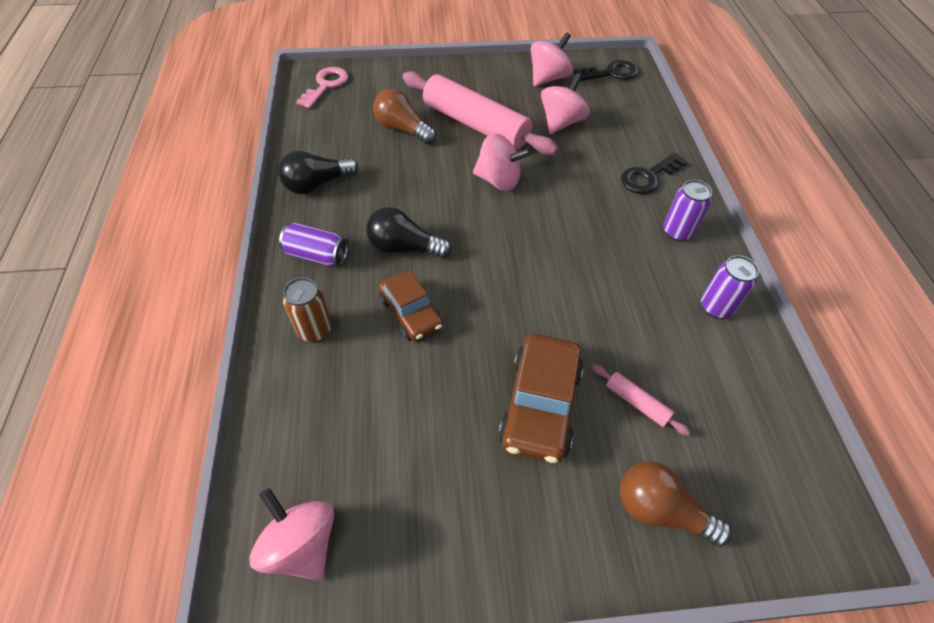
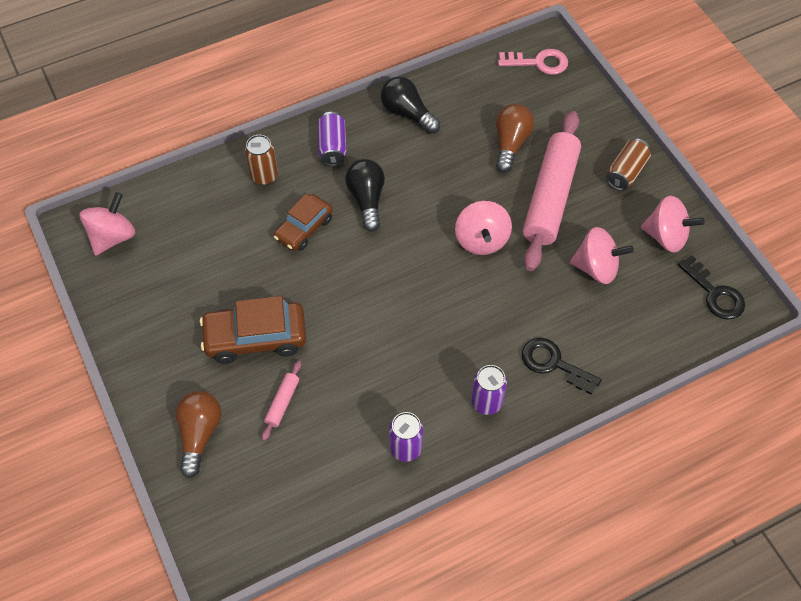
camera: 70 degrees right, 5 degrees up
(475, 77) = (626, 172): none -> brown can

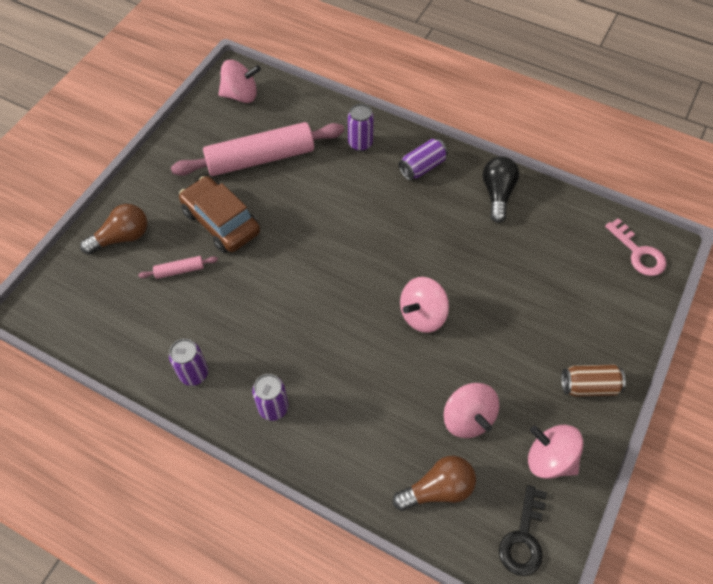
camera: 55 degrees right, 0 degrees up
(264, 176) = (360, 144): brown can -> purple can
(304, 228) = (335, 194): brown car -> none
(367, 200) = (394, 216): black light bulb -> none
(510, 144) = (535, 281): brown light bulb -> brown light bulb (437, 489)
(550, 197) = (508, 341): pink rolling pin -> pink rolling pin (260, 158)
(553, 363) = (346, 438): black key -> none
(666, 236) = (549, 459): pink spinning top -> pink spinning top turned 135 degrees clockwise

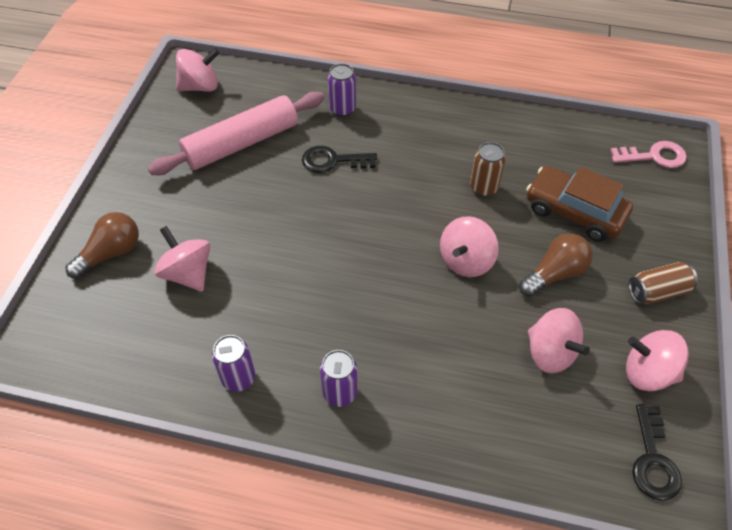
camera: 15 degrees left, 5 degrees down
(179, 270) = (188, 273): pink rolling pin -> pink spinning top
(221, 222) = (219, 214): brown car -> brown car (574, 212)
(335, 193) = (332, 161): none -> black key
(422, 167) = (414, 119): purple can -> none
(437, 489) = (546, 433): brown light bulb -> brown light bulb (555, 274)
(463, 249) = (483, 188): none -> brown can
(497, 194) = (498, 130): black light bulb -> none
(638, 253) = (654, 156): pink key -> pink key turned 45 degrees counterclockwise

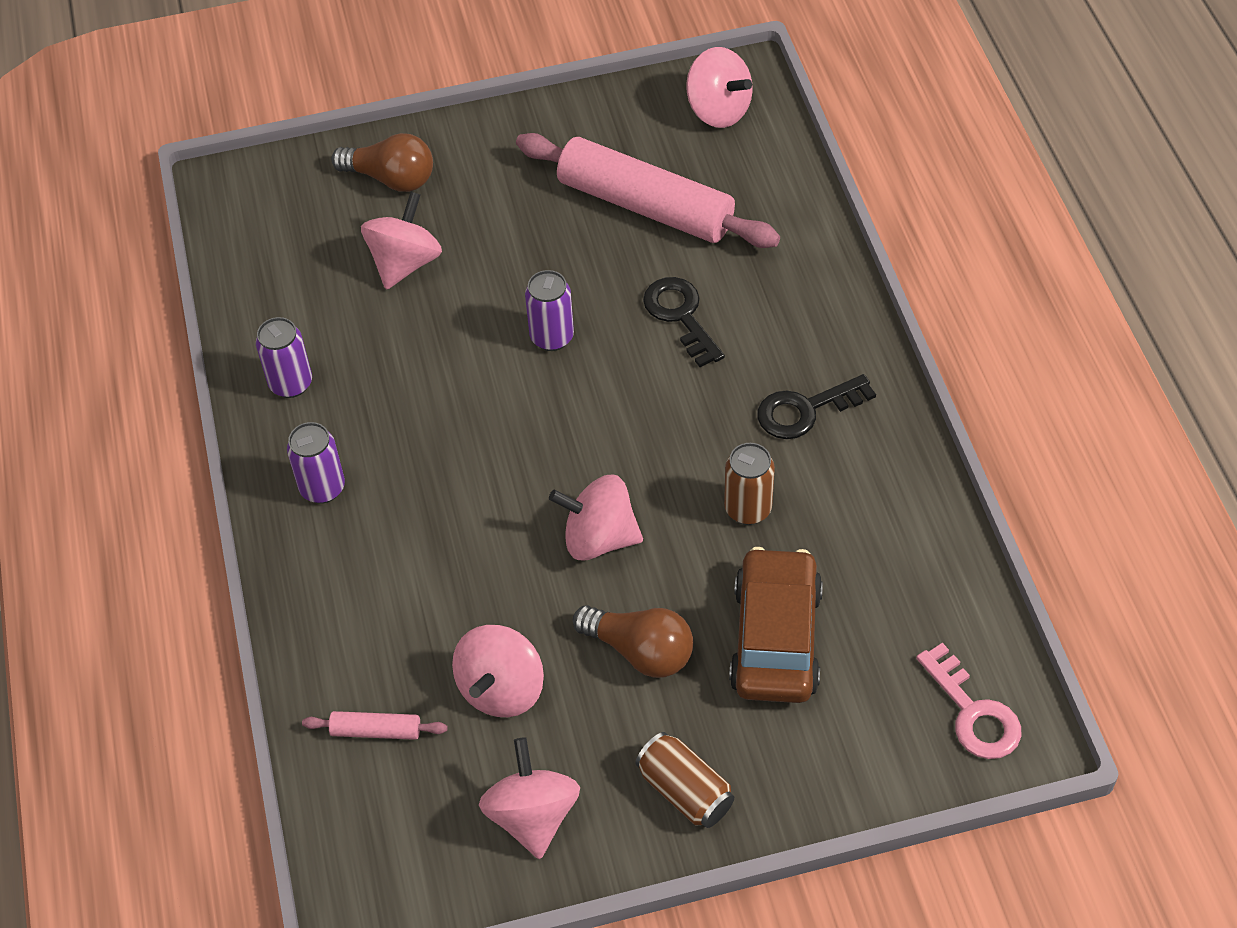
camera: 65 degrees right, 0 degrees up
(342, 109) = (788, 281): purple can -> purple can (552, 337)
(551, 436) = (376, 730): none -> pink rolling pin
(653, 460) = (398, 858): black key -> black key (805, 410)

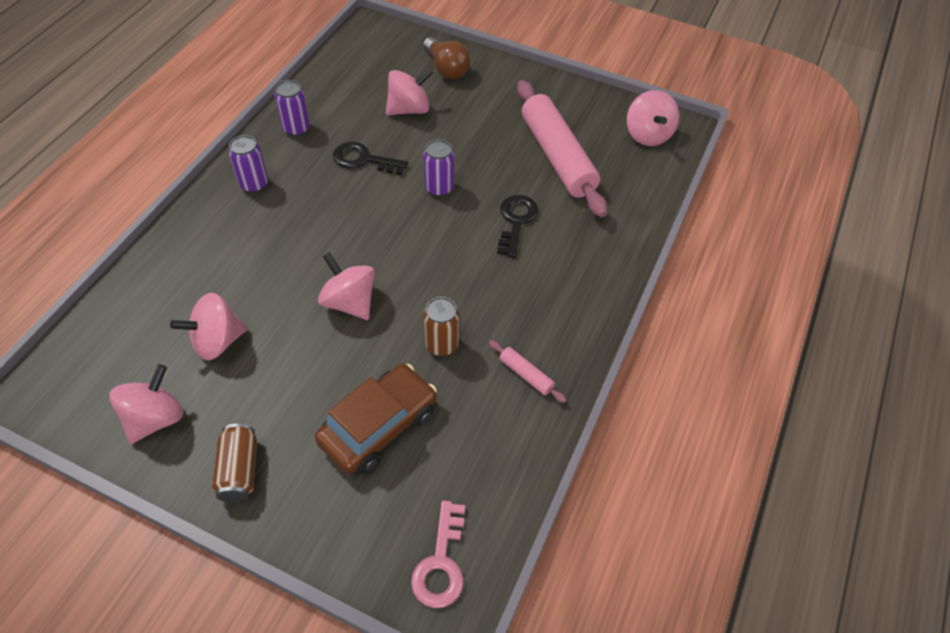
camera: 35 degrees right, 0 degrees up
(376, 730) = (141, 315): pink rolling pin -> pink rolling pin (526, 375)
(640, 651) = (303, 376): brown light bulb -> none
(805, 410) = (530, 315): black key -> black key (363, 160)

